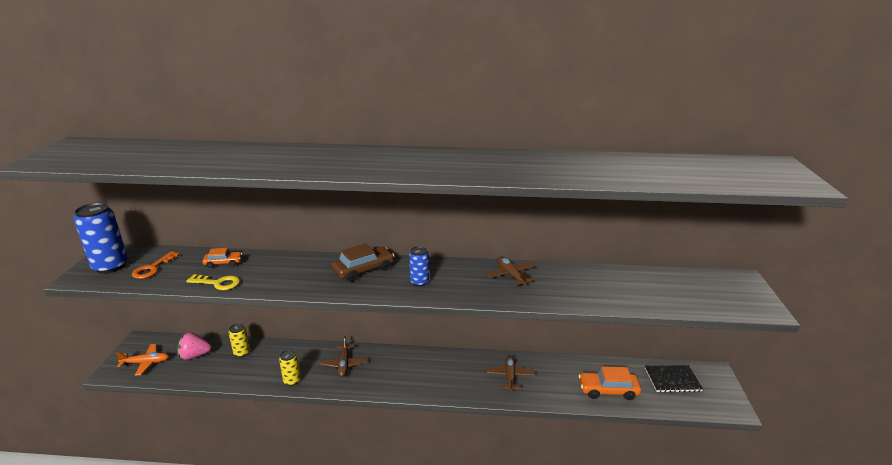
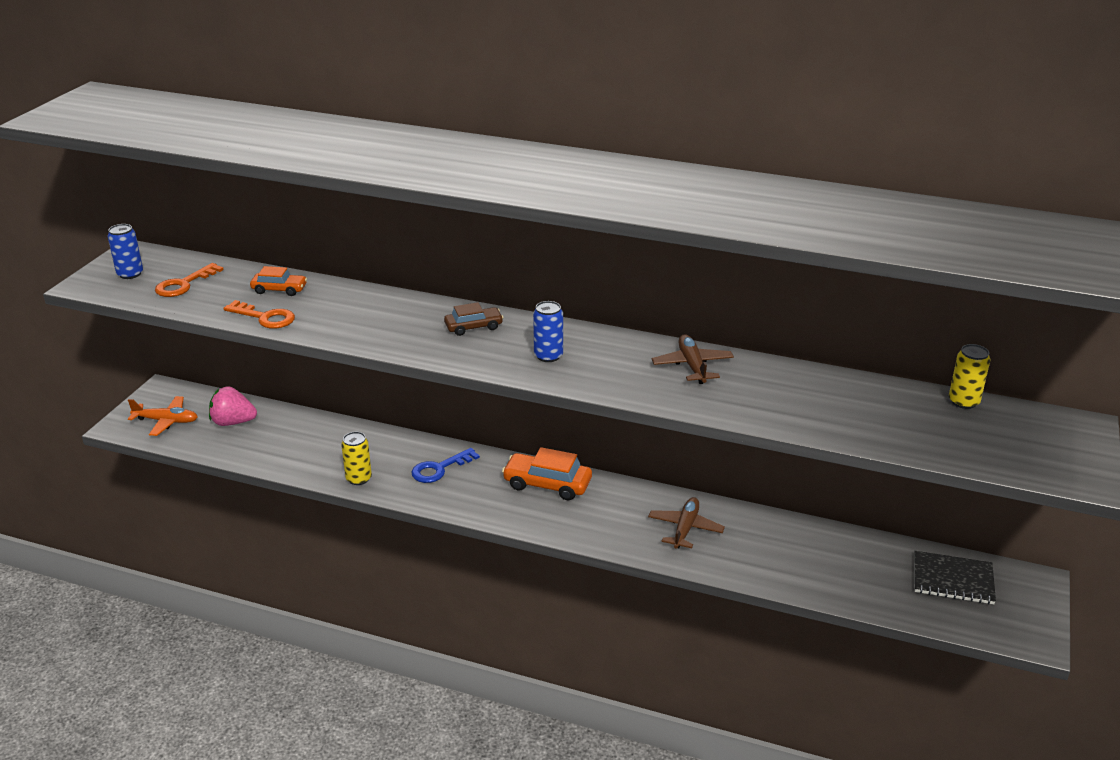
camera: 15 degrees right, 5 degrees up
(110, 266) = (130, 274): blue can -> blue can, size x0.55
(218, 283) = (265, 317): yellow key -> orange key
(242, 352) = (298, 429): yellow can -> yellow can (963, 401)
(344, 364) = (439, 469): brown plane -> blue key
(364, 270) = (473, 327): brown car -> brown car, size x0.61
(608, 390) = (835, 575): orange car -> orange car (547, 484)

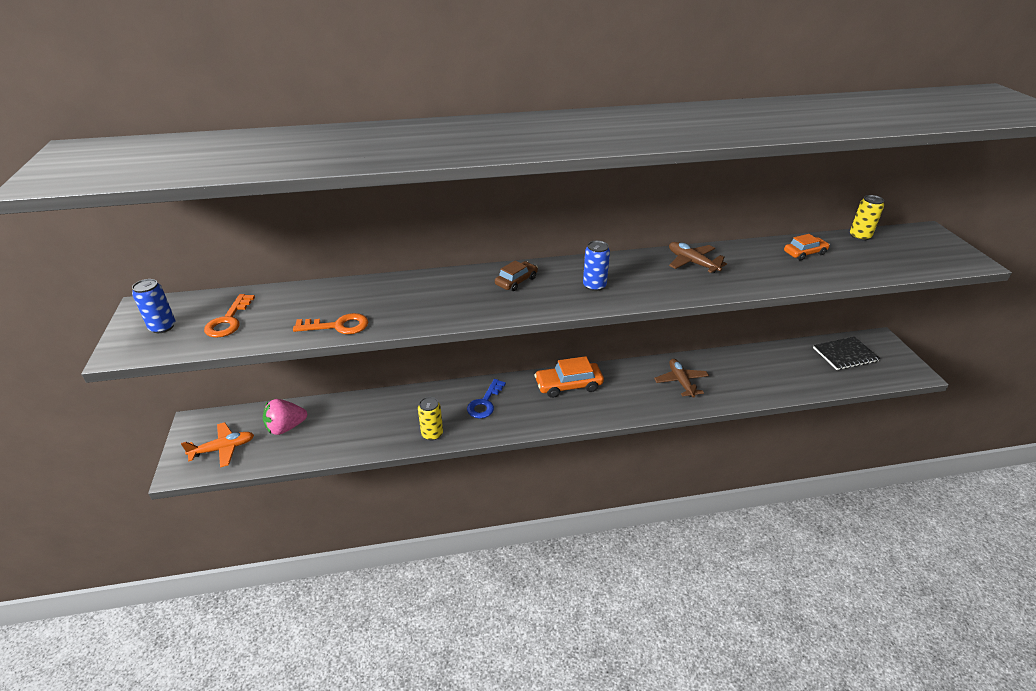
camera: 30 degrees left, 5 degrees up
(279, 289) = (325, 299): orange car -> orange car (804, 253)

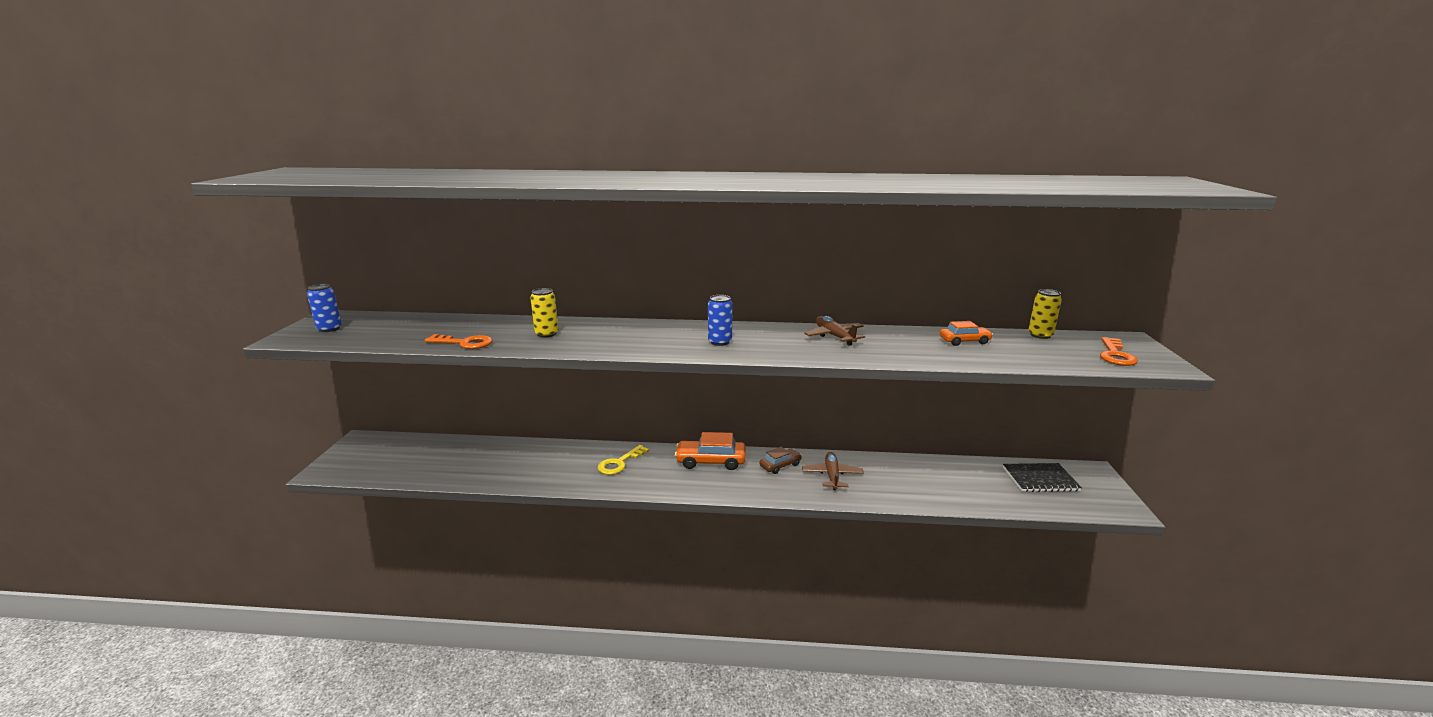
camera: 15 degrees right, 15 degrees down
(223, 448) = (367, 462): orange plane -> none
(228, 320) = (382, 330): orange key -> orange key (1115, 355)
(286, 427) = (430, 454): pink strawberry -> none
(432, 434) = (553, 480): yellow can -> yellow can (546, 334)
(485, 403) = (619, 463): blue key -> yellow key
(516, 281) = (648, 332): brown car -> brown car (780, 465)

